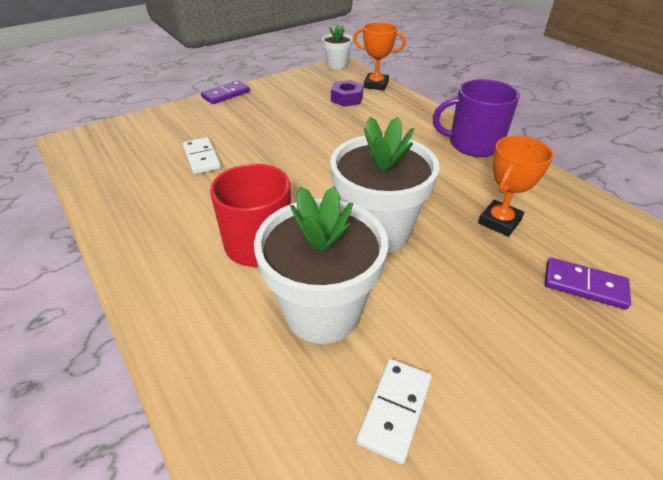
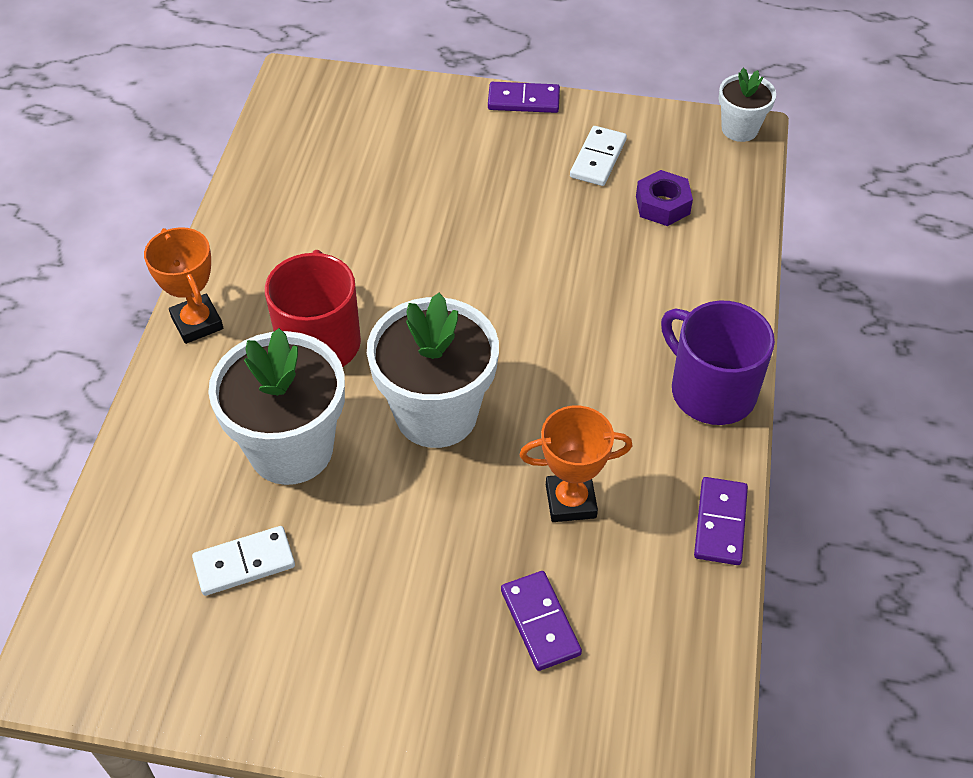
camera: 45 degrees right, 10 degrees up
(201, 158) = (386, 193): white domino -> white domino (598, 158)
(376, 85) = (739, 204): orange trophy -> orange trophy (197, 323)
(563, 185) = (720, 523): none -> purple domino

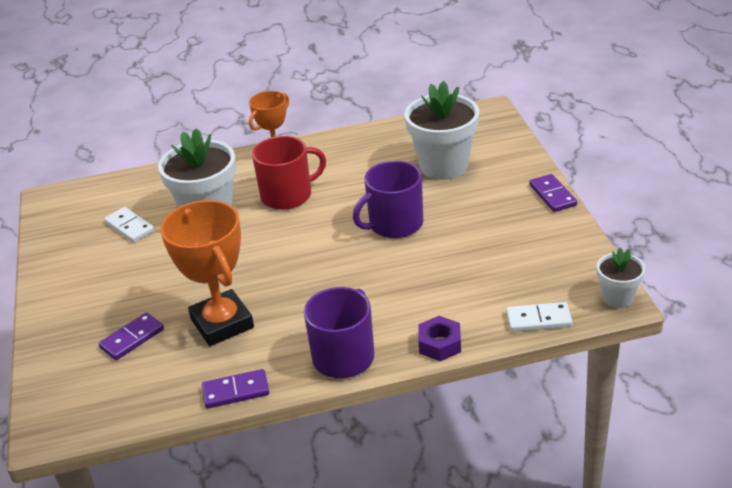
camera: 70 degrees right, 15 degrees down
(436, 414) = (259, 252): white flower pot -> white flower pot (443, 166)
(476, 255) = (394, 224): none -> purple mug
(570, 501) = (222, 323): orange trophy -> orange trophy, size x1.65
(598, 158) = (524, 243): white domino -> white domino (538, 319)
(662, 205) = (503, 284): purple nut -> purple nut (440, 344)

